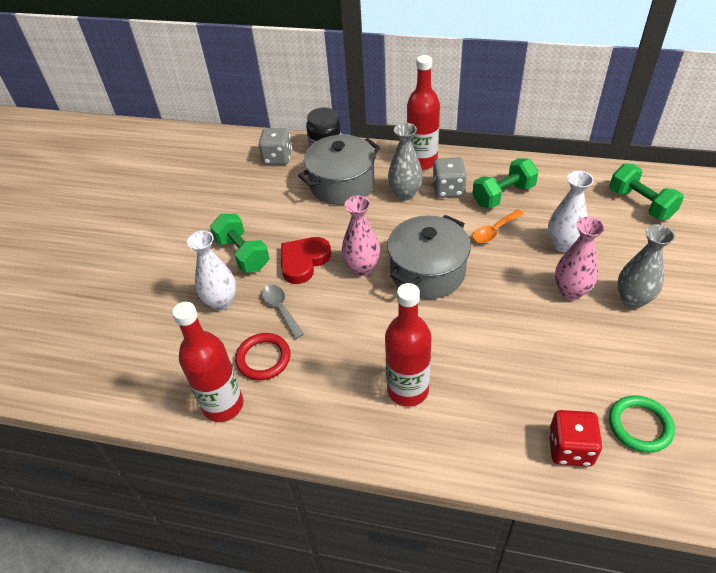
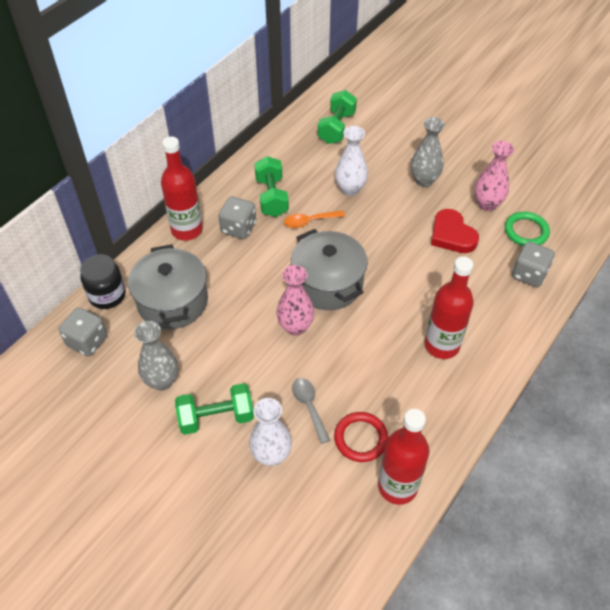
camera: 70 degrees left, 5 degrees up
(280, 309) = (309, 406): grey spoon -> grey spoon turned 75 degrees clockwise
(303, 261) = (259, 368): red heart -> red heart (452, 235)
(405, 194) = (222, 259): grey vase -> grey vase (162, 381)
(494, 231) = (309, 221): orange spoon -> orange spoon turned 90 degrees clockwise
(570, 448) = (529, 274): red dice -> grey dice
(571, 291) = (398, 208): pink vase -> pink vase (487, 204)
(640, 204) = (336, 128): green dumbbell -> green dumbbell turned 60 degrees counterclockwise

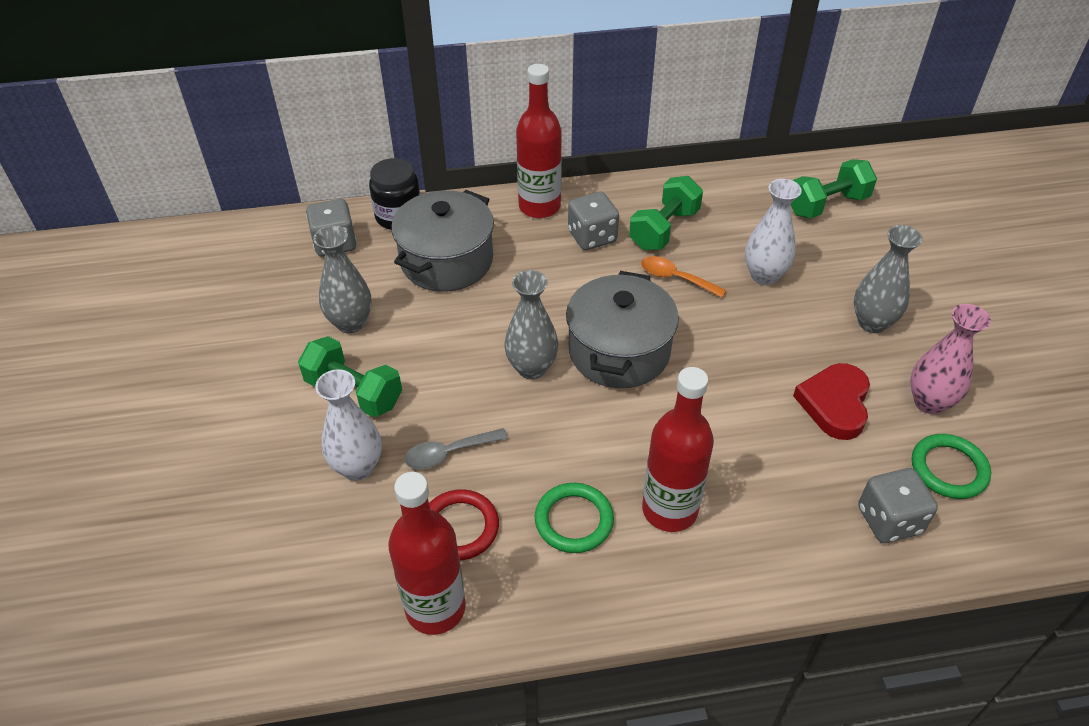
camera: 45 degrees right, 5 degrees down
(295, 327) = (531, 368): pink vase -> grey vase
(309, 406) = (448, 453): grey spoon -> grey spoon turned 135 degrees counterclockwise
(407, 387) = (574, 520): none -> green ring

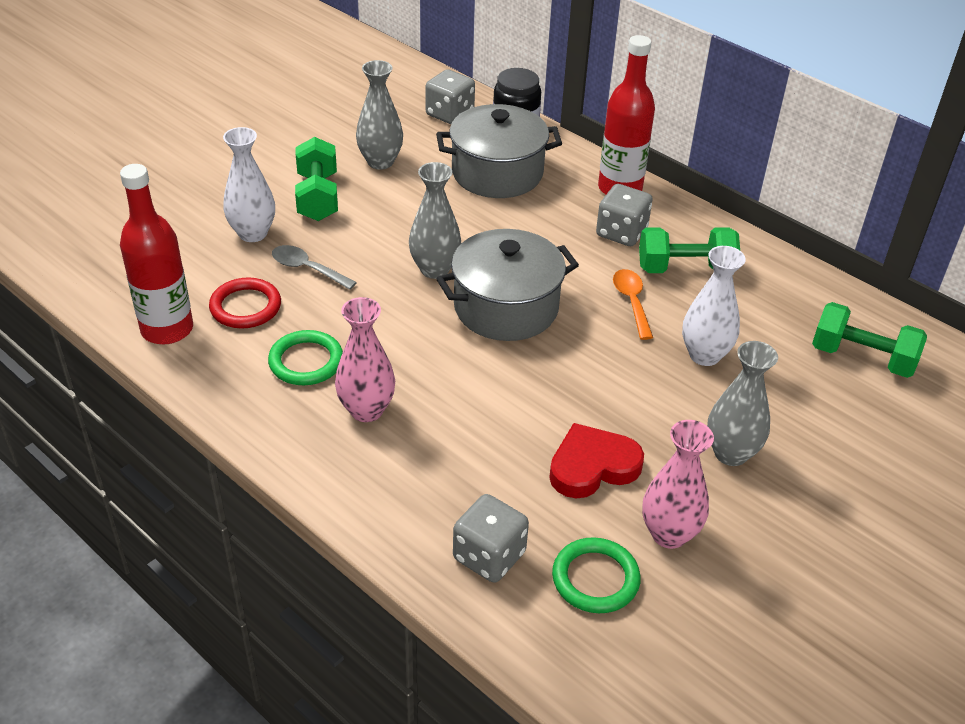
camera: 50 degrees right, 5 degrees down
(669, 510) = (366, 410): red bottle -> pink vase

